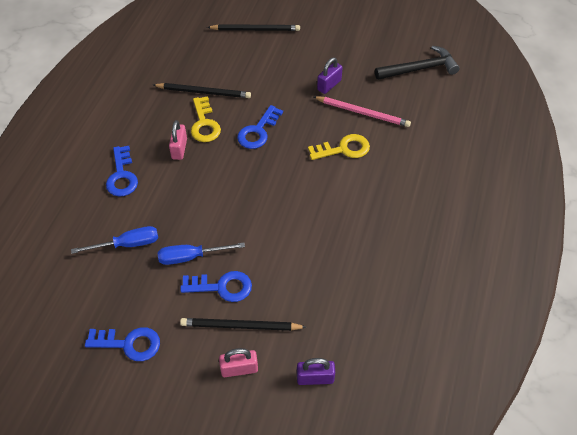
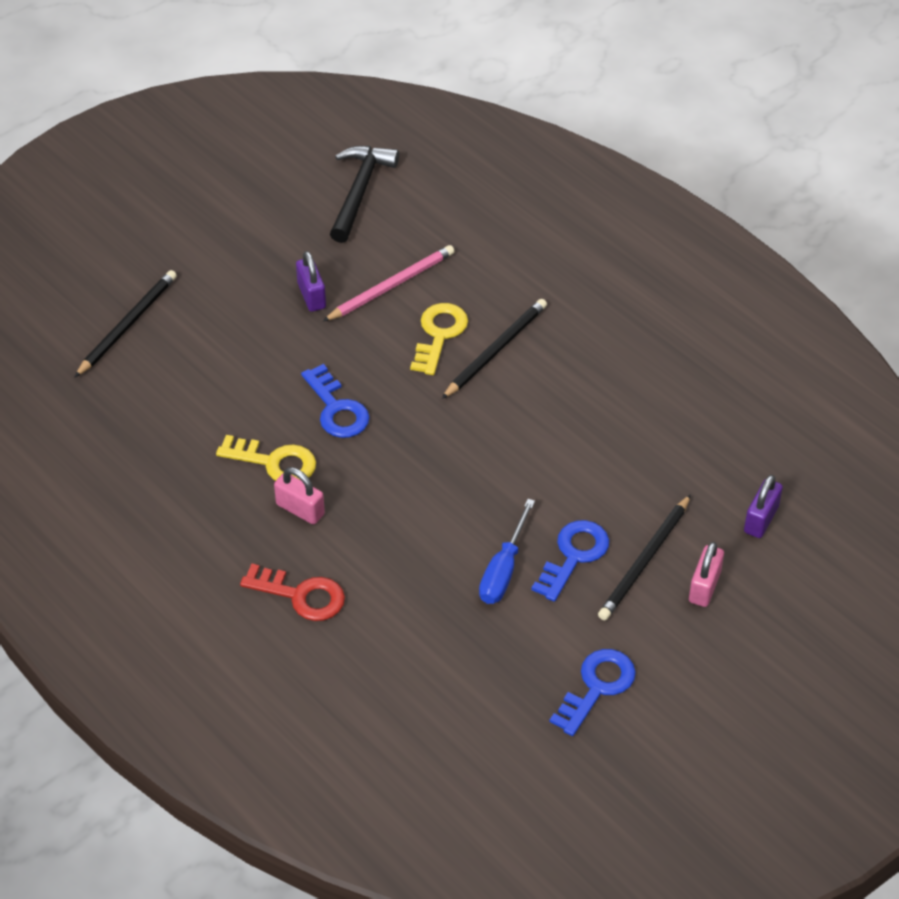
camera: 60 degrees left, 5 degrees down
(122, 176) = (301, 595): blue key -> red key
(127, 244) = (433, 632): blue screwdriver -> none
(204, 92) = (209, 438): black pencil -> black pencil (496, 350)

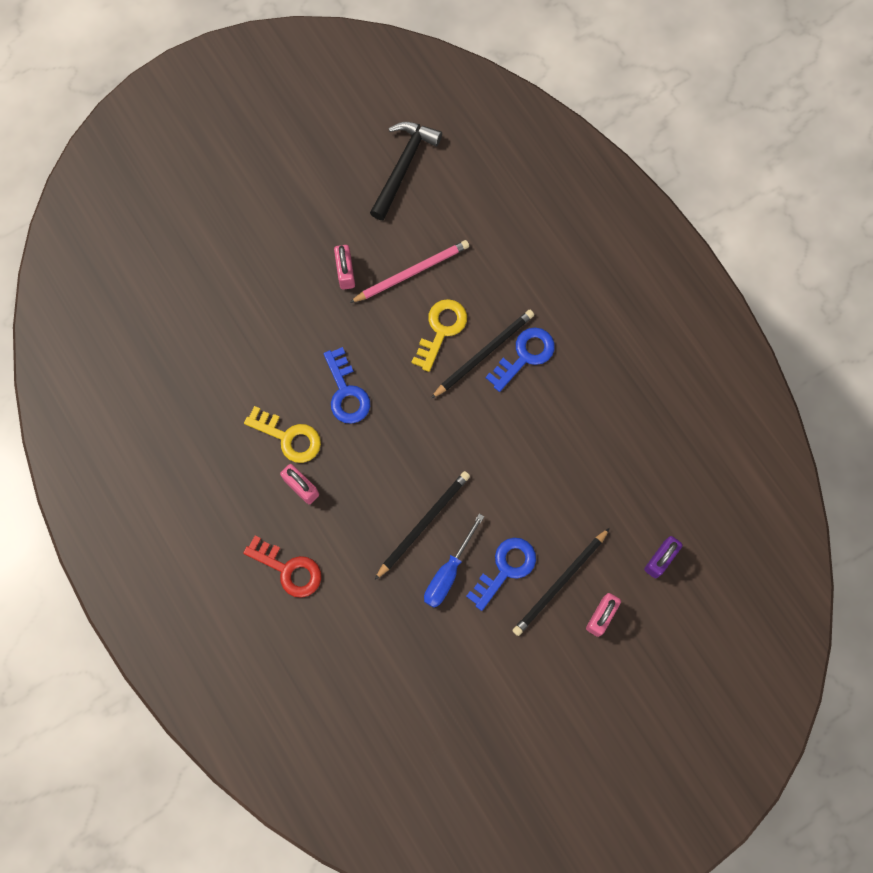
camera: 10 degrees right, 25 degrees up
(128, 325) = (194, 278): black pencil -> black pencil (423, 524)
(311, 296) = (345, 272): purple padlock -> pink padlock
(597, 687) = (498, 695): blue key -> blue key (525, 356)

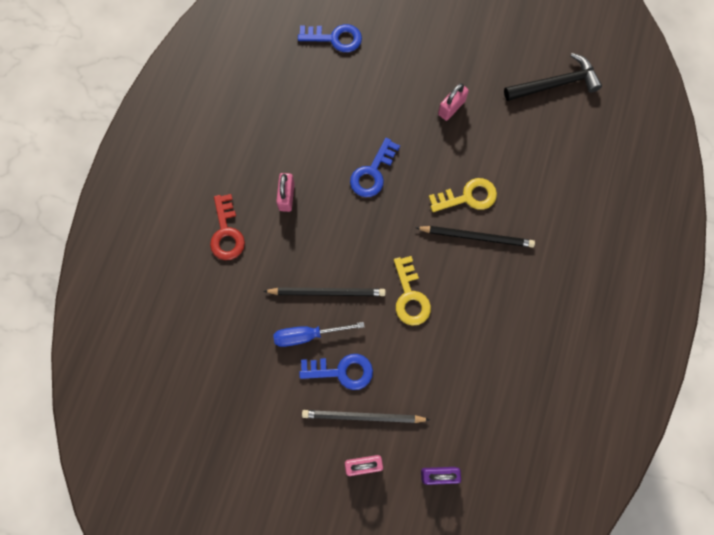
camera: 50 degrees right, 0 degrees up
(288, 437) = (312, 162): yellow key -> yellow key (410, 296)
(412, 272) = (489, 147): pink pencil -> none
(525, 356) = (499, 264): blue key -> blue key (335, 38)

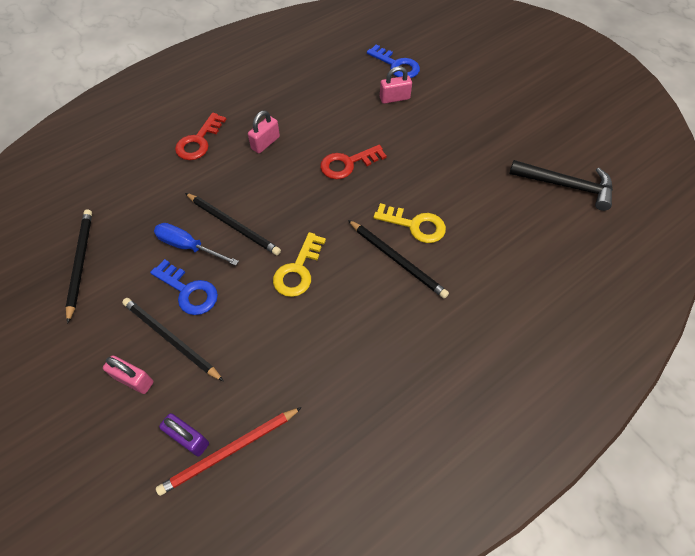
camera: 35 degrees right, 15 degrees down
(233, 409) = (80, 263): none -> black pencil
(372, 173) = (348, 164): blue key -> red key
(451, 107) = (454, 154): pink padlock -> pink padlock (394, 98)
(473, 462) = (229, 451): none -> red pencil

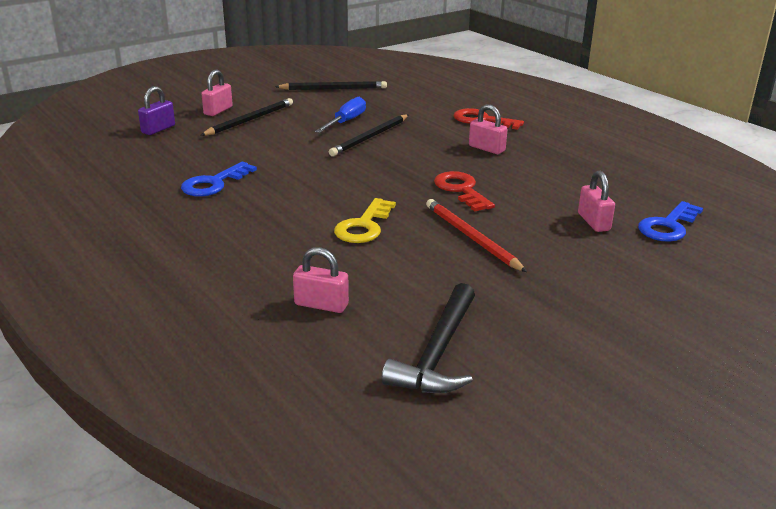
camera: 90 degrees right, 30 degrees down
(188, 291) = (296, 124): blue key -> blue key (214, 183)
(229, 451) = (139, 142): red pencil -> red pencil (471, 237)
(298, 270) = (310, 165): yellow key -> none
(397, 260) = (313, 214): black pencil -> none
(530, 246) = (321, 305): none -> pink padlock

